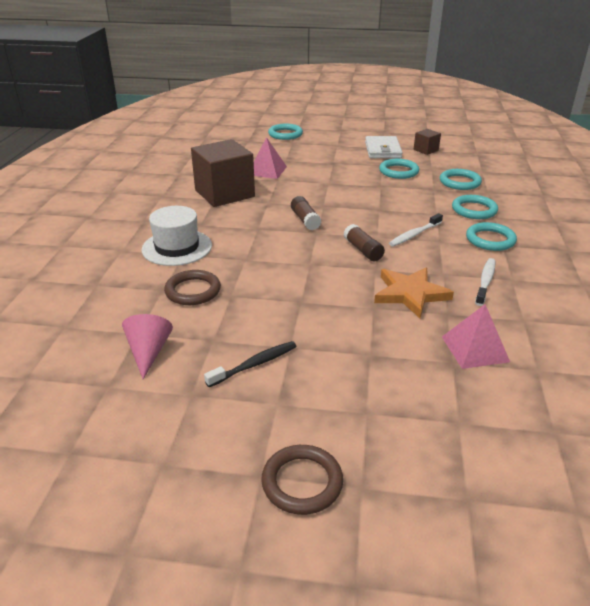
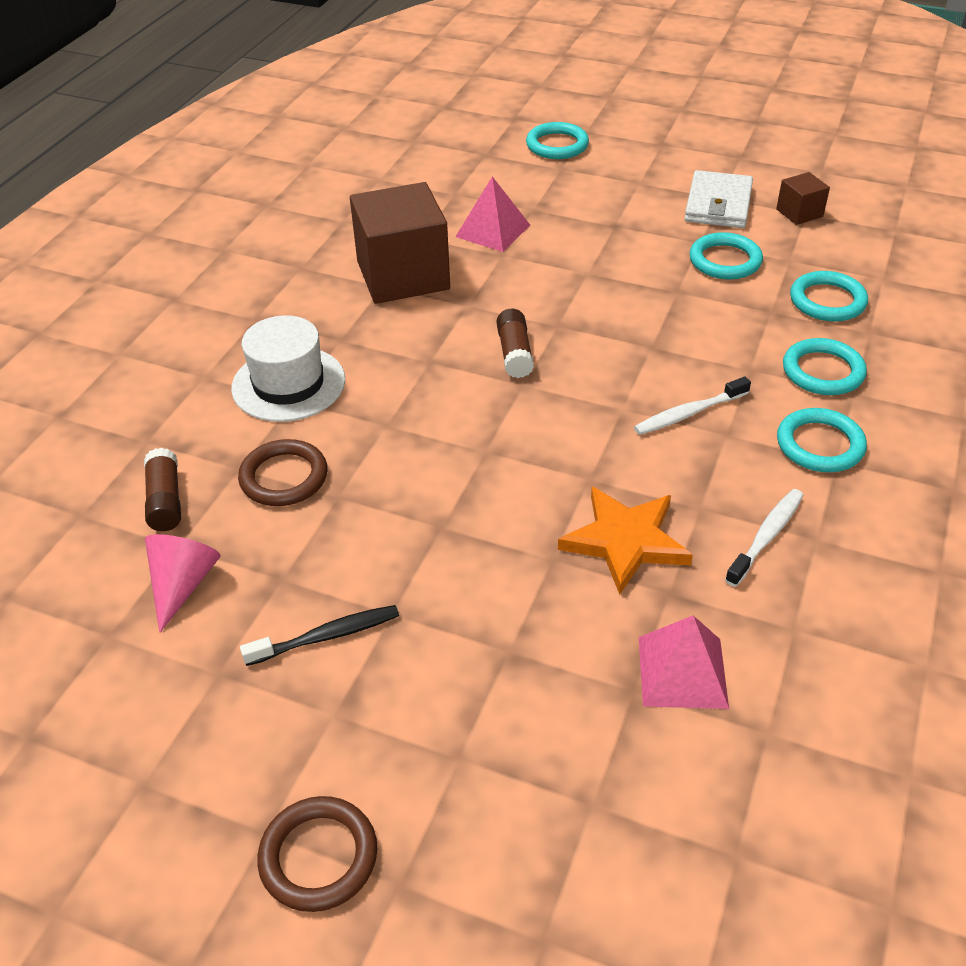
camera: 15 degrees right, 10 degrees up
(363, 250) = (585, 435): brown glue stick -> brown glue stick (165, 500)

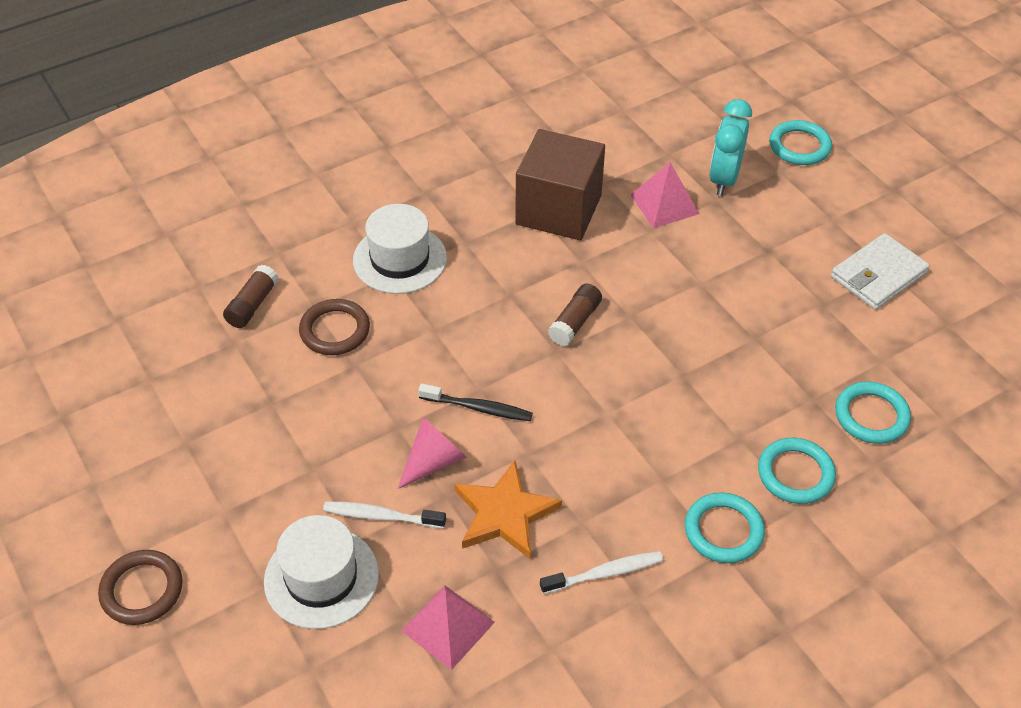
camera: 35 degrees right, 5 degrees up
(183, 584) = (214, 371): pink cone -> pink cone (434, 461)
(326, 636) = (262, 459): black toothbrush -> black toothbrush (478, 408)
(510, 710) = (321, 577): none -> white hat
(522, 192) = (724, 179): none -> turquoise clock
(689, 413) = (652, 446): white toothbrush -> white toothbrush (381, 516)
(725, 261) = (824, 331): turquoise ring -> none
(799, 213) = (942, 321): brown cube -> none

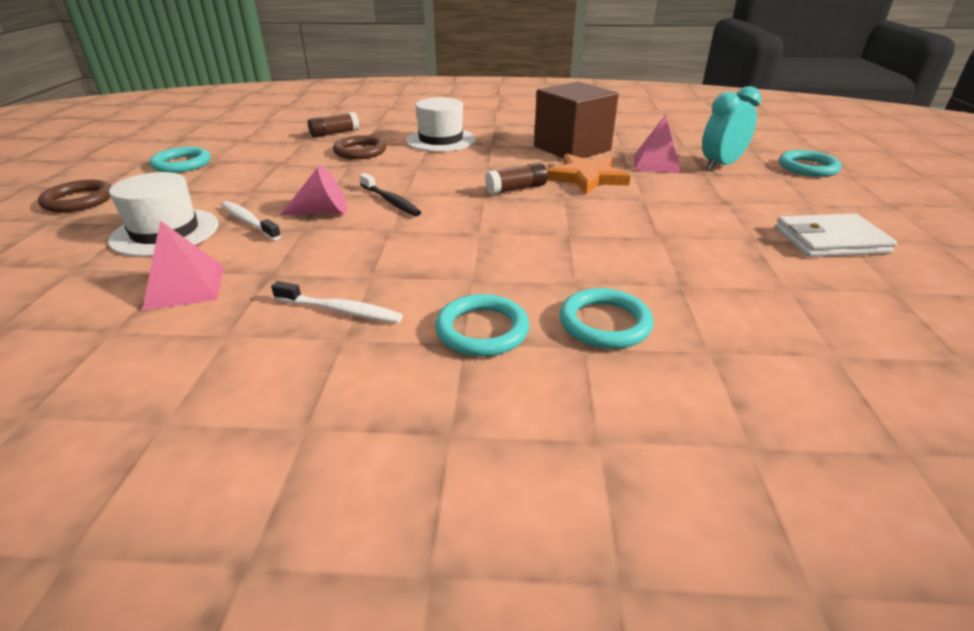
camera: 35 degrees right, 15 degrees down
(504, 514) = (324, 250): orange star -> orange star (586, 177)
(871, 416) = (737, 317): turquoise ring -> turquoise ring (182, 164)

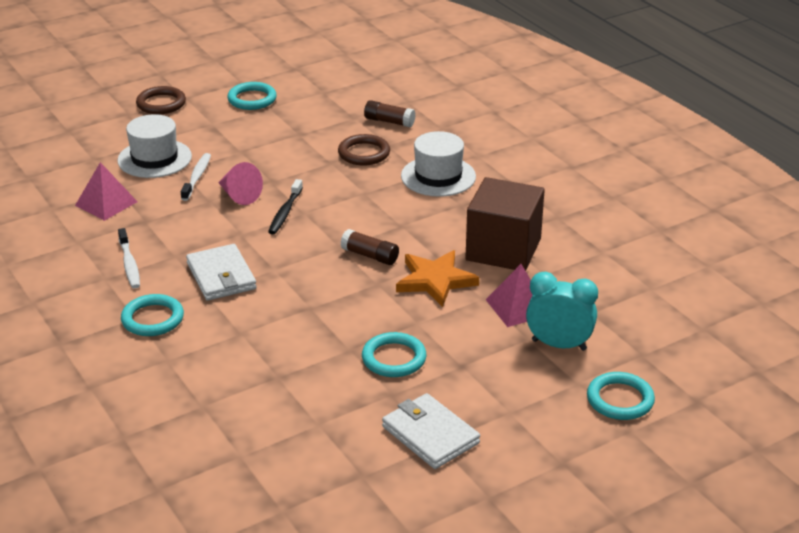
camera: 55 degrees right, 0 degrees up
(452, 261) = (221, 276): none -> white wallet
(604, 323) = (199, 359): turquoise ring -> turquoise ring (394, 358)

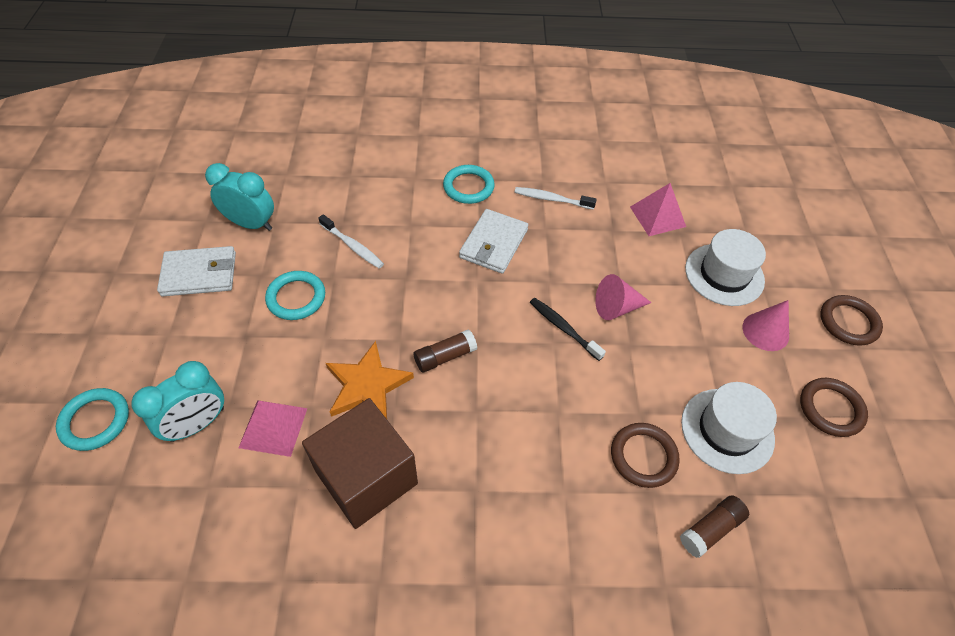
camera: 120 degrees right, 20 degrees up
(197, 177) = (670, 291): white toothbrush -> white toothbrush (352, 246)
(202, 132) = (765, 331): none -> pink cone
(221, 276) = (493, 244): white wallet -> white wallet turned 75 degrees counterclockwise
(252, 99) = (831, 409): turquoise ring -> brown ring
(335, 438) = (251, 224): none -> turquoise clock
(438, 176) = (548, 505): white hat -> white hat (727, 430)

